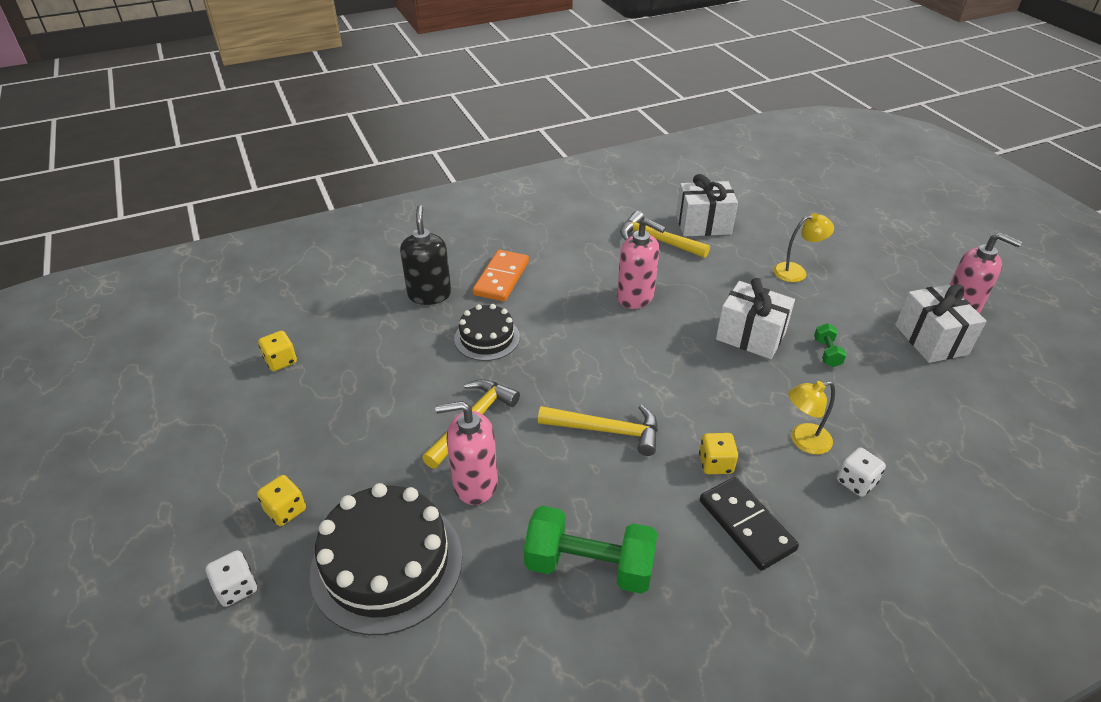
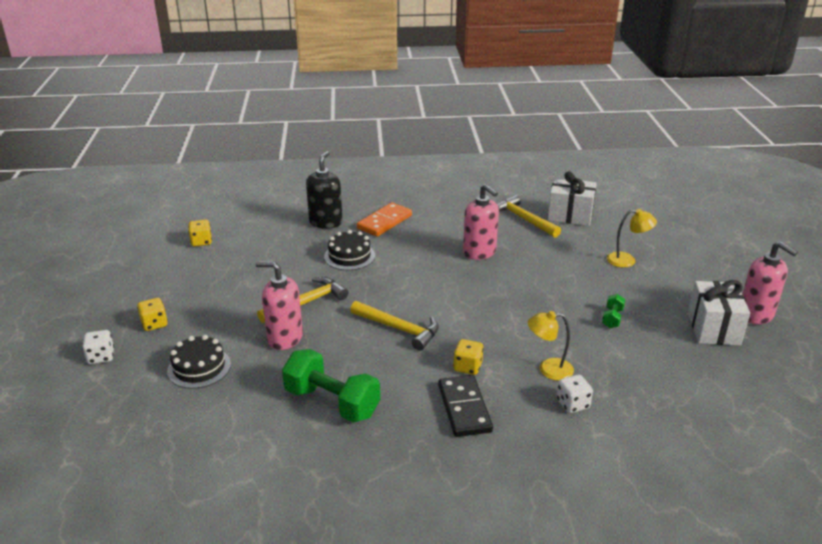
camera: 20 degrees right, 10 degrees down
(387, 563) = (199, 367): black cake -> black cake, size x0.57
(750, 336) = (555, 295): white gift -> none

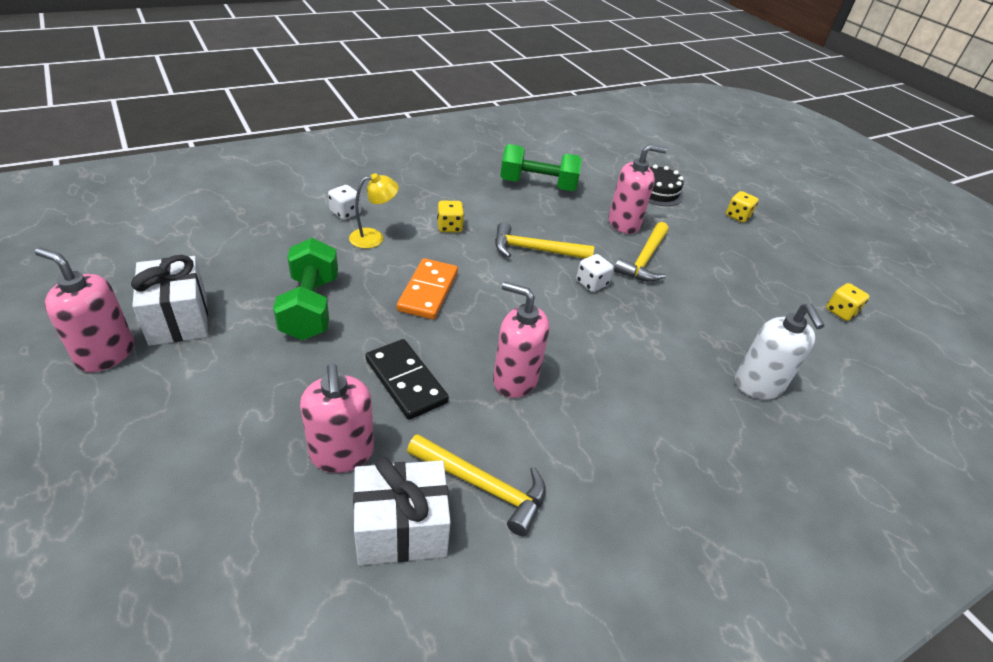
camera: 150 degrees right, 10 degrees up
(101, 357) = (732, 187): white dice -> white dice (591, 283)
(326, 222) = (758, 385): black soap dispenser -> white soap dispenser
(349, 256) = (667, 330): black cake -> none
(384, 222) = (687, 410): orange domino -> orange domino (428, 291)
(464, 408) = (435, 196): black domino -> black domino (405, 381)
(596, 243) = (342, 453): none -> pink soap dispenser
(612, 318) = (310, 307): green dumbbell -> green dumbbell, size x2.17
(627, 260) = (286, 421): yellow lamp -> none

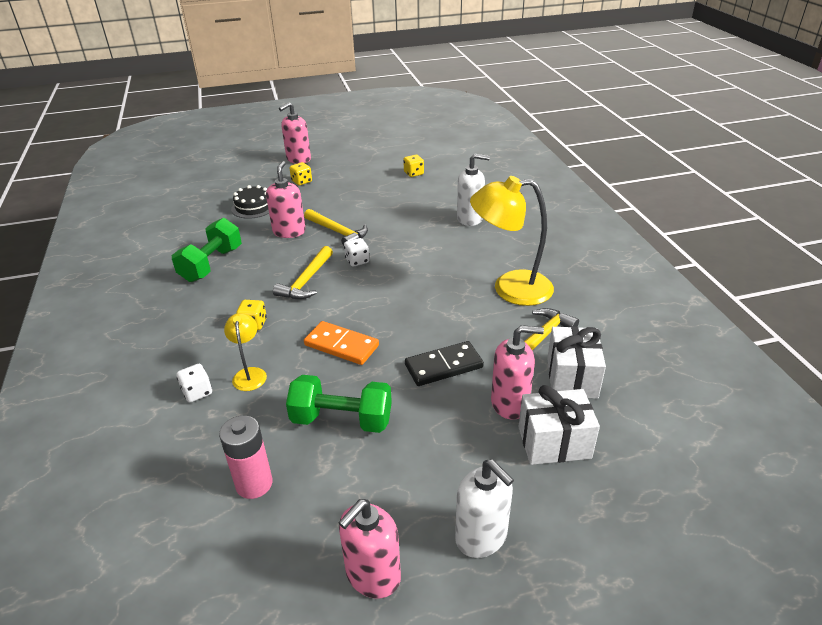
camera: 70 degrees left, 5 degrees down
(131, 435) = (481, 537): none -> white soap dispenser
(178, 319) = (333, 519): white gift -> white gift (554, 442)
(229, 264) = (254, 484): none -> pink battery
(515, 379) = (450, 312): pink soap dispenser -> pink soap dispenser (298, 159)
(595, 444) = (510, 288): none -> yellow lamp

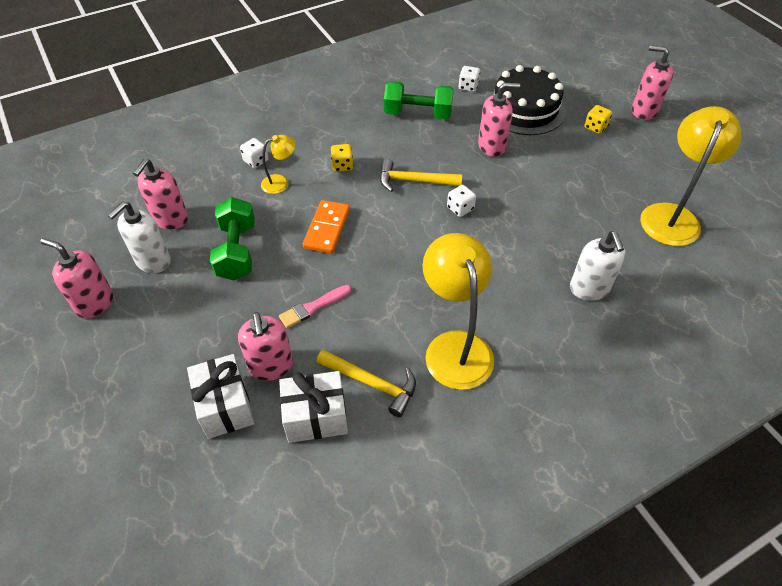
camera: 75 degrees right, 15 degrees up
(196, 230) = (468, 87): none -> white dice
(253, 207) = (525, 109): black cake -> black cake, size x1.75
(254, 484) = (170, 219): pink battery -> pink soap dispenser
(338, 232) = (507, 181): yellow hammer -> none
(413, 173) = (672, 215): yellow dice -> yellow lamp
(443, 366) = (313, 307): black domino -> pink brush
(481, 537) = (125, 363): white soap dispenser -> white soap dispenser (153, 261)

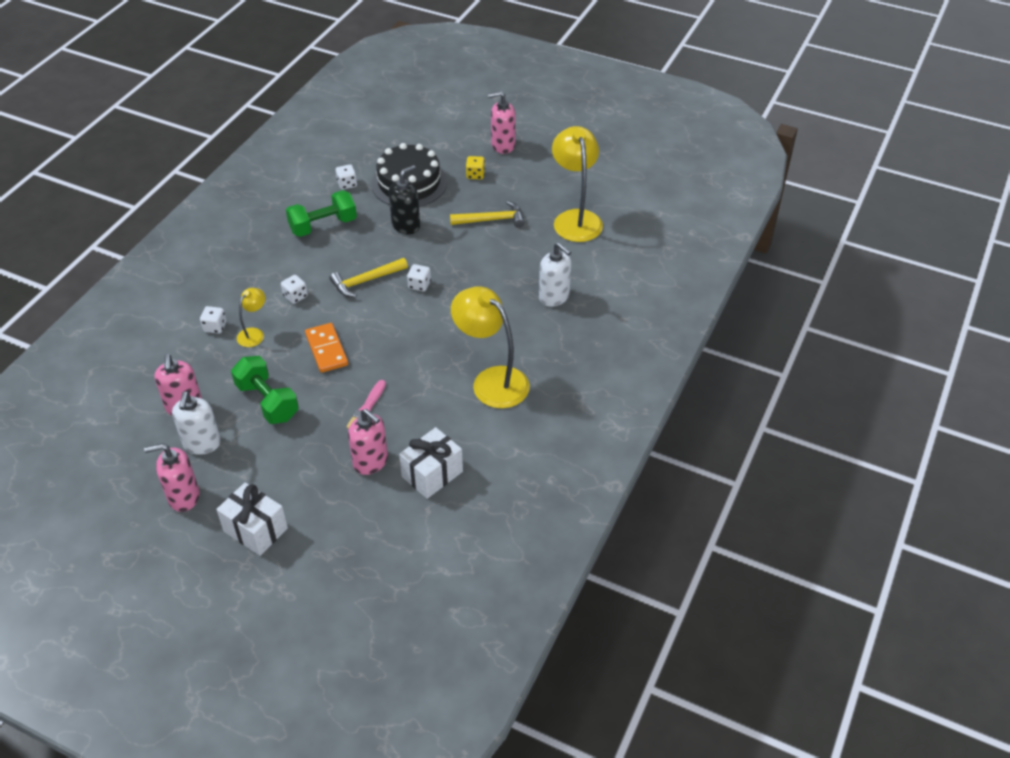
camera: 35 degrees left, 5 degrees down
(225, 406) = (361, 503): white gift -> white gift (255, 530)
(342, 166) = (295, 296): yellow dice -> white dice
(372, 383) = (453, 433): yellow hammer -> yellow hammer (492, 220)
(492, 146) = (406, 225): pink soap dispenser -> black soap dispenser

